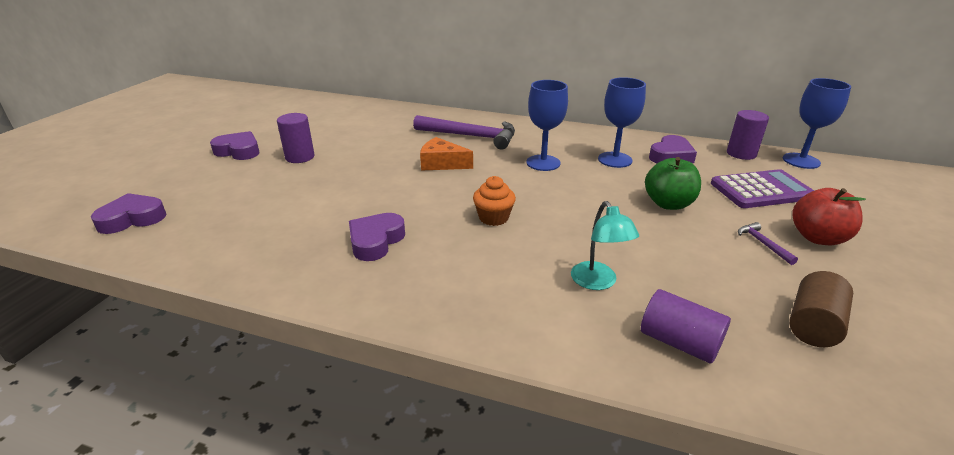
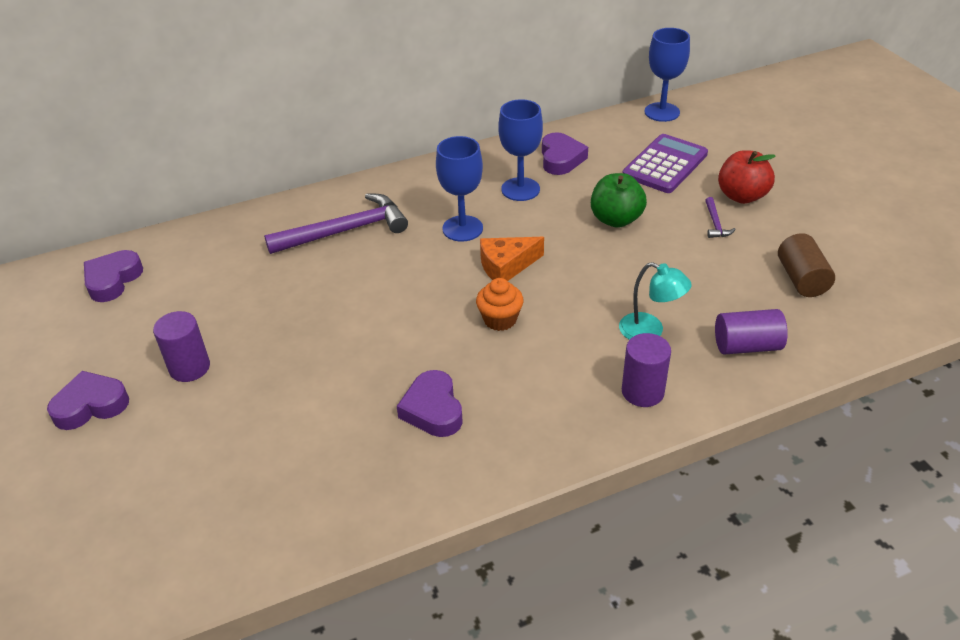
camera: 40 degrees left, 10 degrees up
(132, 219) = (126, 562): purple heart -> purple heart (113, 280)
(442, 163) = (366, 284): orange cheese -> orange cheese (506, 266)
(741, 154) = (612, 126): purple cylinder -> purple cylinder (642, 391)
(763, 244) = (715, 223): purple hammer -> purple hammer turned 120 degrees counterclockwise

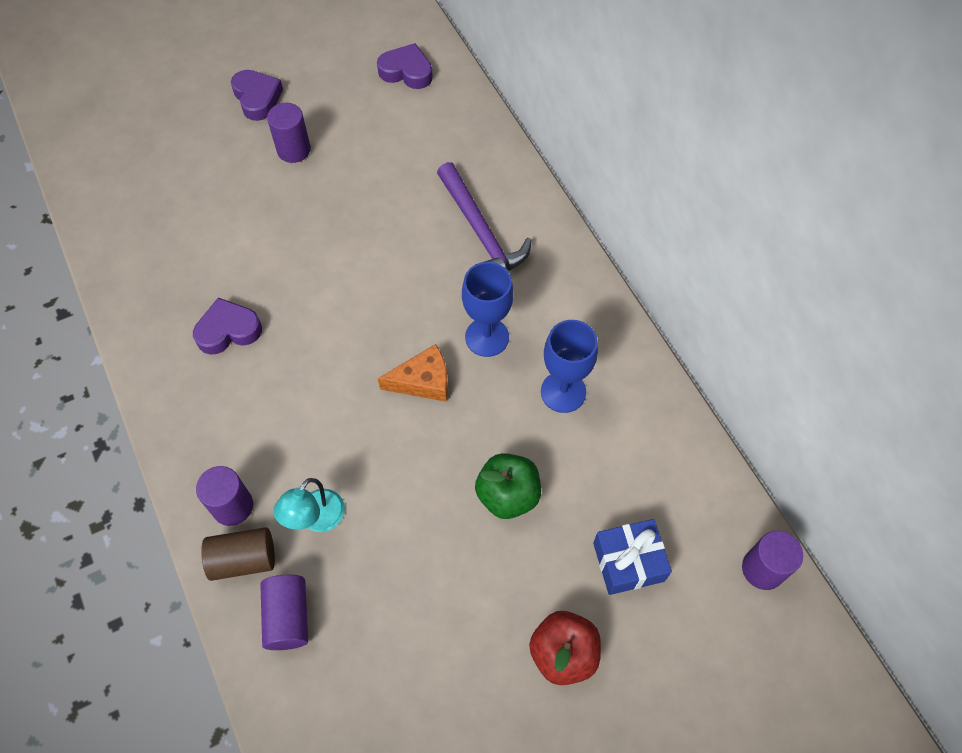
camera: 85 degrees right, 20 degrees up
(500, 319) = (341, 379): orange cupcake -> none
(506, 266) = (423, 381): orange cheese -> orange cheese turned 105 degrees clockwise
(561, 159) = (631, 436): purple heart -> none
(662, 112) = (762, 569): blue goblet -> purple cylinder
(665, 165) = (628, 562): purple calculator -> blue gift
(715, 223) = (503, 611): purple hammer -> none
(801, 279) = (396, 700): brown cylinder -> brown cylinder (243, 559)

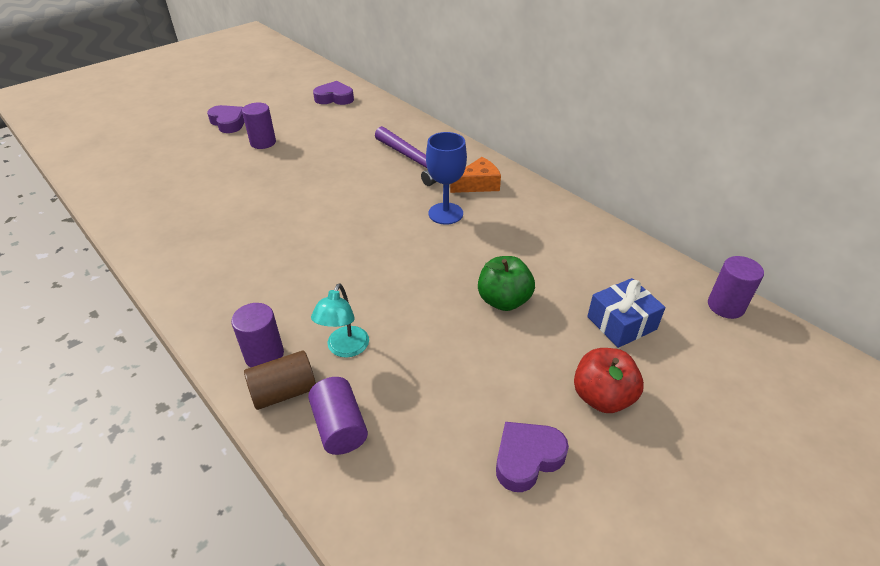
camera: 15 degrees left, 20 degrees down
(228, 330) = (234, 244): purple heart -> purple heart (527, 458)
(423, 381) = (406, 246): orange cheese -> orange cheese (478, 184)
(563, 392) = (517, 233): blue goblet -> none

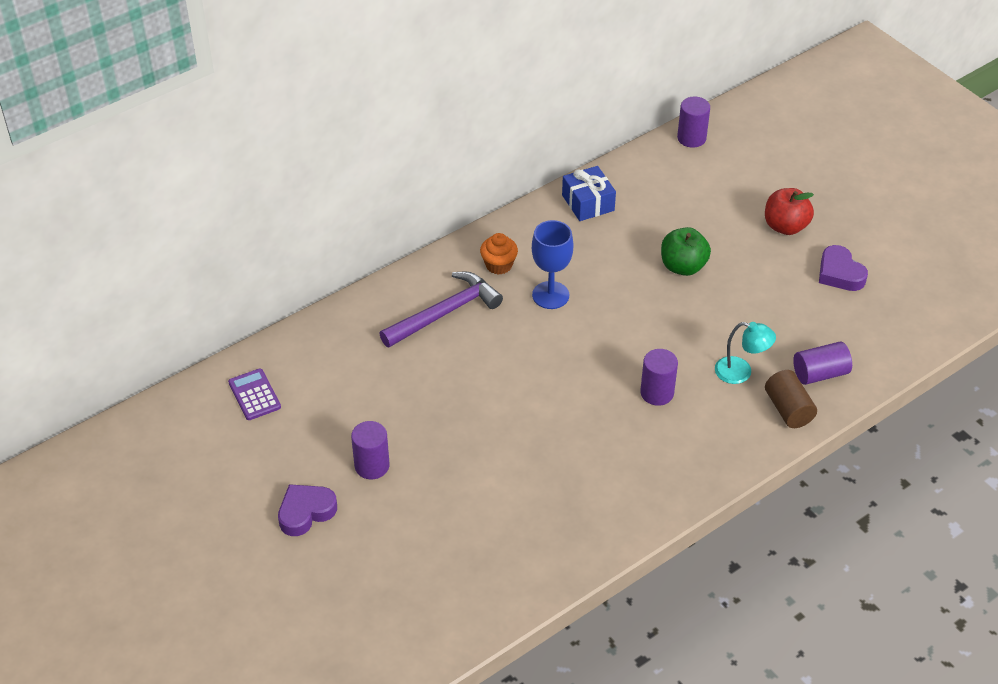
camera: 85 degrees left, 5 degrees up
(264, 355) = (749, 426): purple cylinder -> purple cylinder (657, 393)
(334, 98) = (254, 395): purple heart -> purple calculator
(478, 184) = (499, 265): orange cheese -> orange cupcake
(621, 323) = (710, 200): blue gift -> blue gift (588, 203)

